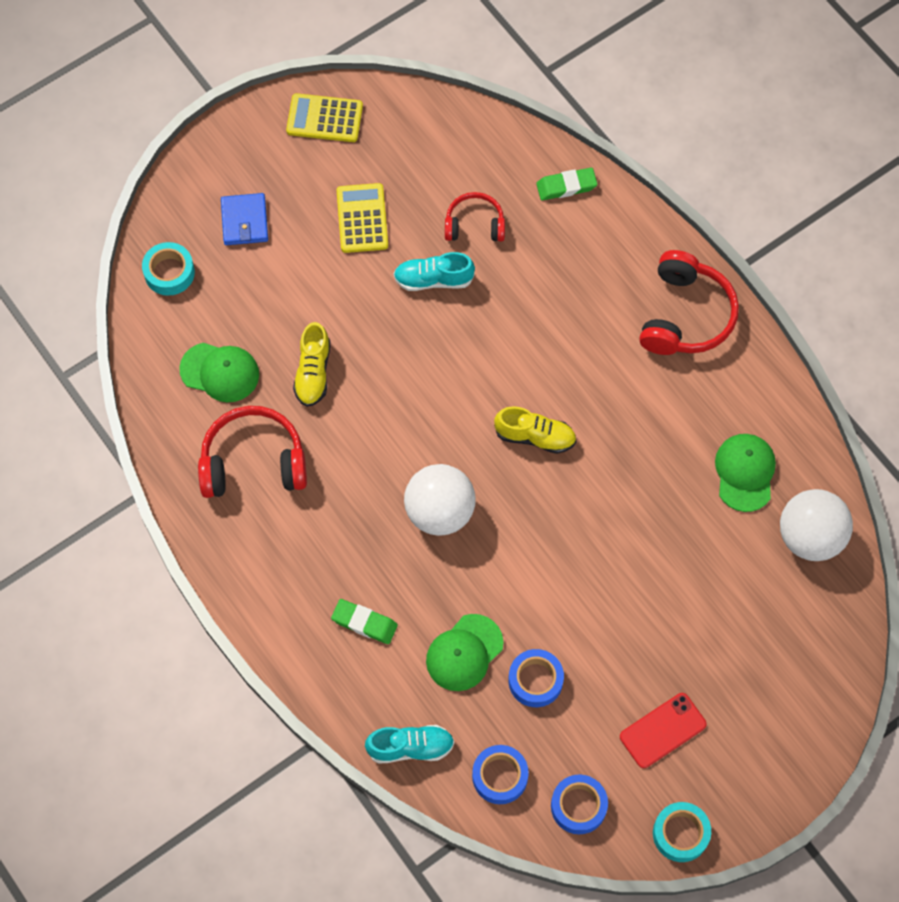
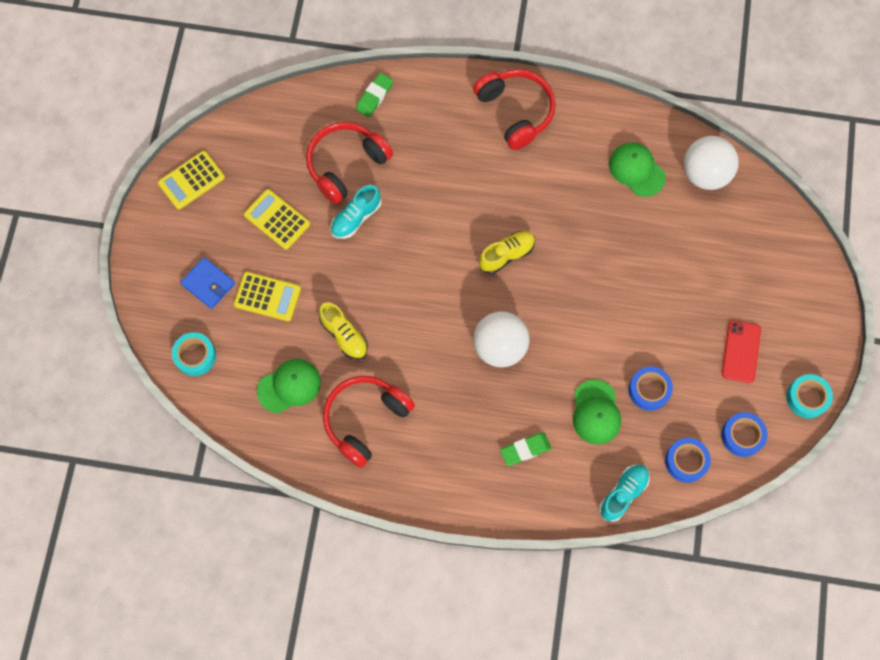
camera: 45 degrees left, 5 degrees up
(283, 278) = (267, 296): none -> yellow calculator
(474, 225) = (346, 165): red headphones -> red headphones, size x1.67

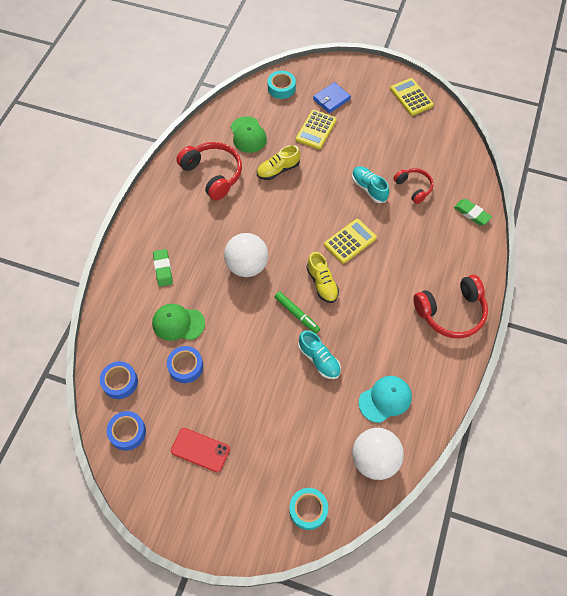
camera: 100 degrees right, 10 degrees down
(277, 219) = (374, 141): yellow calculator -> yellow calculator (350, 241)
(346, 165) = (413, 188): red headphones -> red headphones, size x0.60
(554, 277) = (296, 314): none -> green marker
(623, 493) = (109, 330): turquoise shoe -> turquoise shoe (319, 359)
(636, 170) = (385, 399): green cap -> turquoise cap
(807, 398) = (144, 498): turquoise tape -> turquoise tape (308, 510)

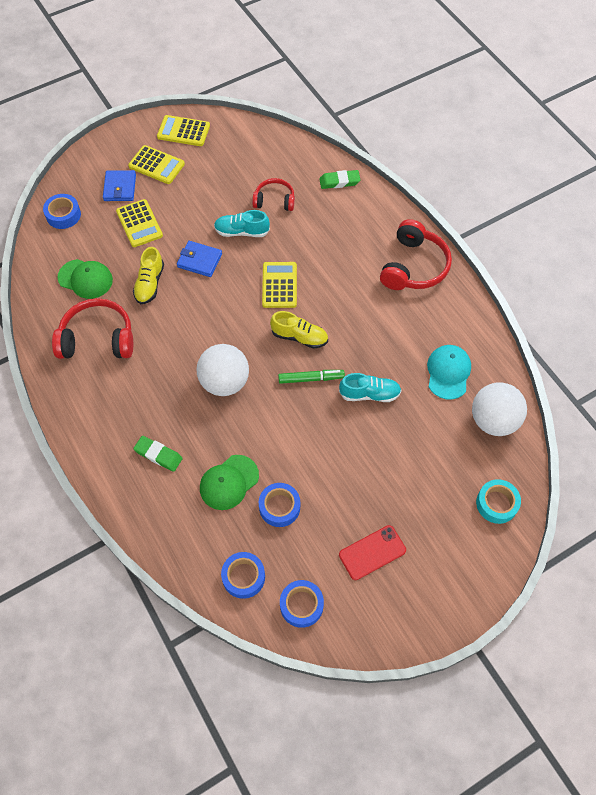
camera: 50 degrees left, 0 degrees up
(281, 88) = (63, 215): turquoise tape -> blue tape
(322, 182) = (199, 260): none -> blue wallet
(369, 104) = (156, 165): none -> yellow calculator

